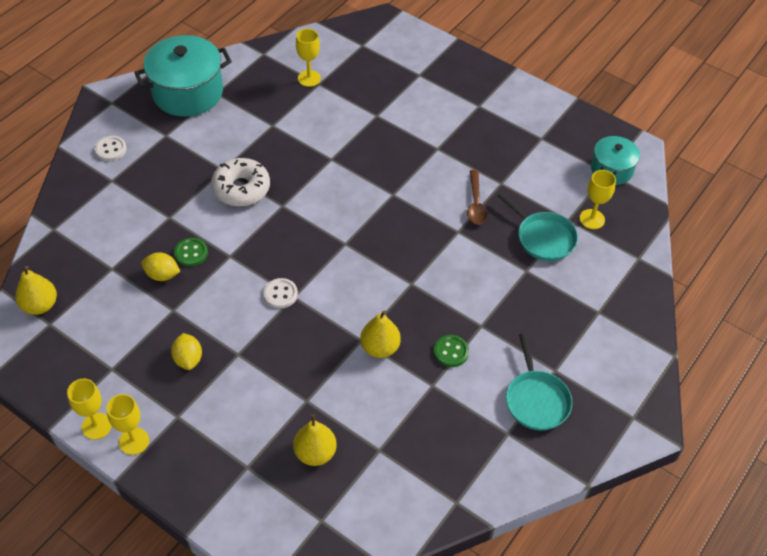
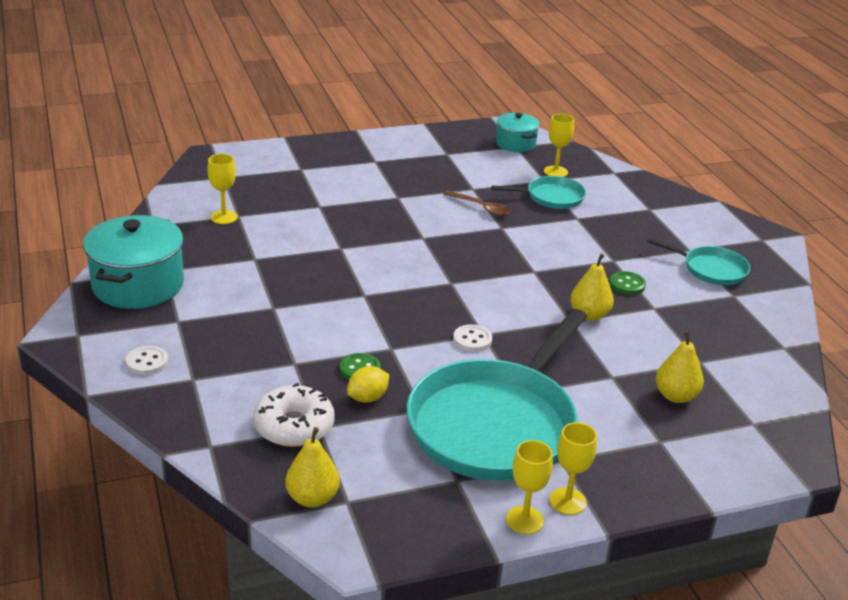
camera: 55 degrees left, 20 degrees down
(188, 359) = (495, 425): yellow lemon -> turquoise pan
(241, 188) = (313, 307): white donut -> white donut (294, 426)

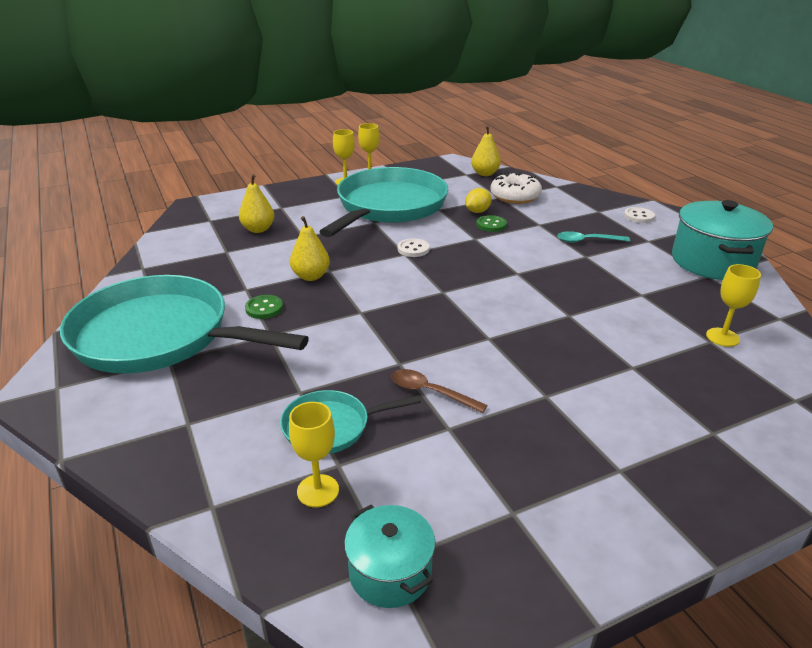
camera: 175 degrees right, 0 degrees up
(254, 329) = (587, 241): none -> turquoise spoon
(711, 269) = (158, 336): turquoise pan -> turquoise pan, size x2.15

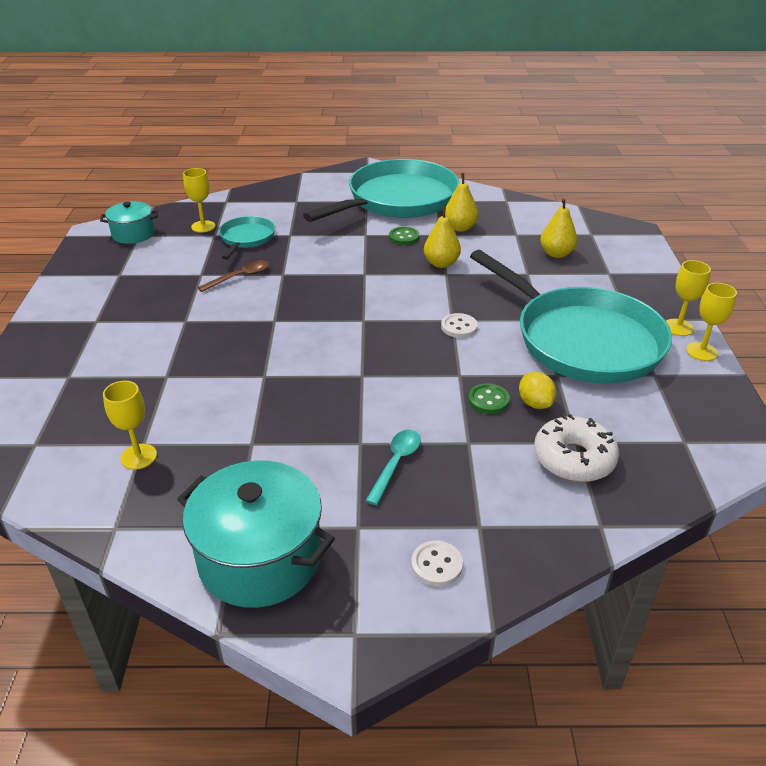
camera: 115 degrees right, 5 degrees up
(485, 174) = (681, 463): yellow pear -> yellow pear (460, 228)

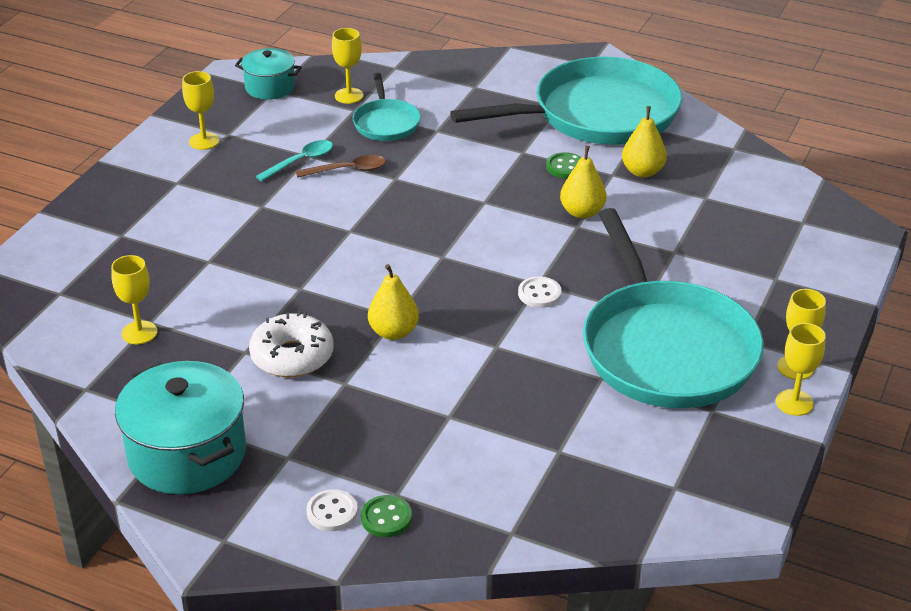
camera: 25 degrees right, 0 degrees up
(101, 284) = (204, 141): none -> yellow goblet
(246, 238) = (386, 123): turquoise pan -> turquoise pan turned 135 degrees clockwise
(396, 463) = (363, 413): turquoise spoon -> turquoise spoon (300, 161)
(488, 400) = (504, 381): green button -> green button (386, 518)
(535, 403) = (551, 399): yellow lemon -> none
(556, 254) = (732, 236): yellow pear -> yellow pear (393, 332)
(573, 459) = (541, 465): white donut -> white donut (292, 356)

